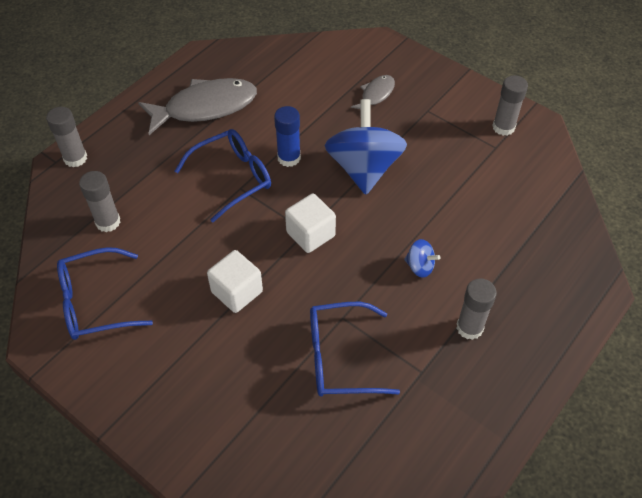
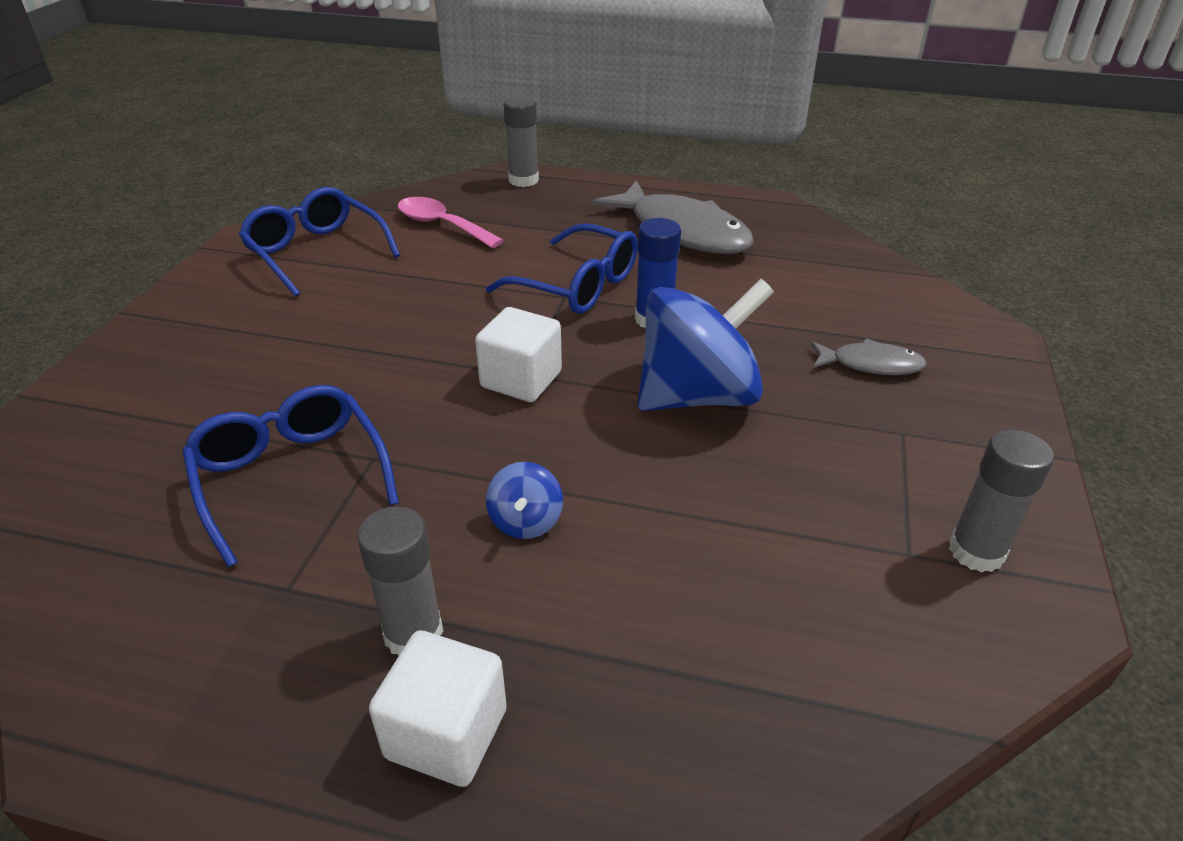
camera: 65 degrees right, 15 degrees down
(108, 222) = (441, 225): grey glue stick -> pink spoon
(237, 292) = (378, 345): white cube -> white cube (446, 733)

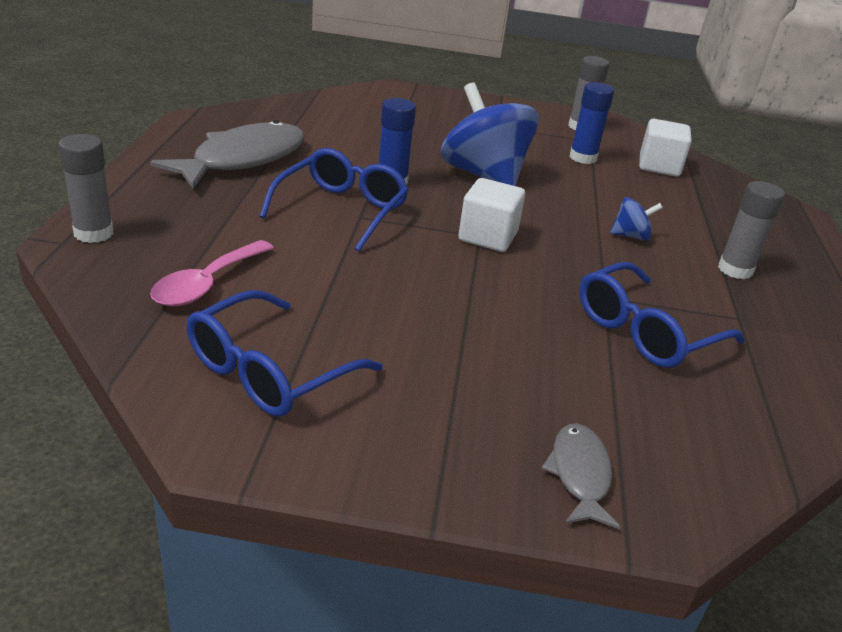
camera: 100 degrees left, 5 degrees down
(446, 733) = (780, 257): white cube -> white cube (659, 166)
(813, 523) = (583, 158): none -> blue glue stick
(871, 364) = (433, 123): grey fish -> grey fish (579, 474)

